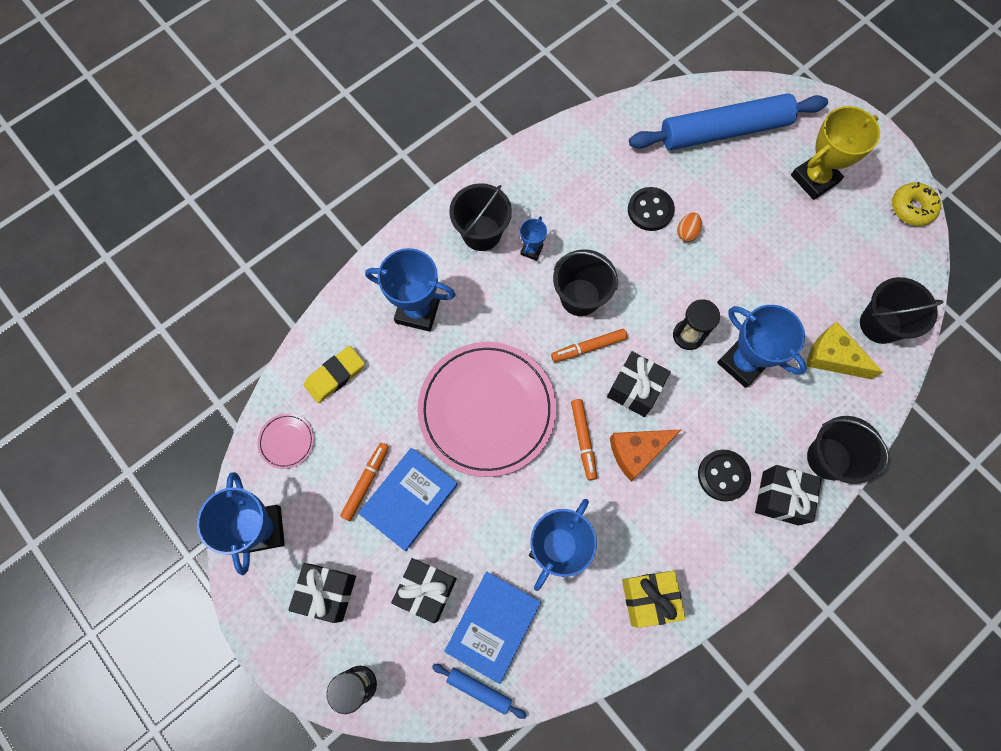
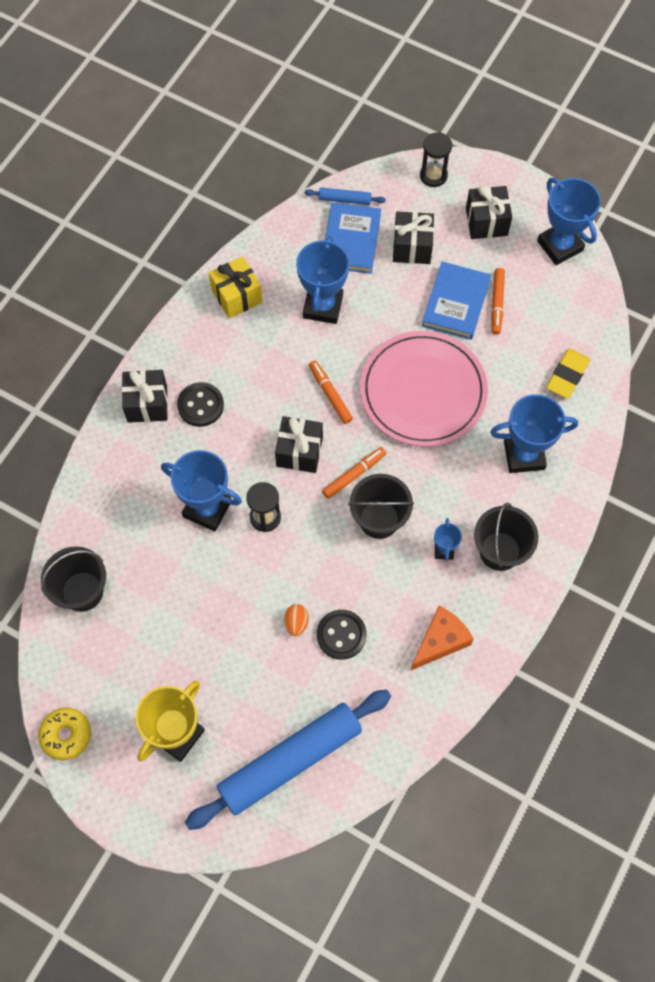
camera: 160 degrees right, 5 degrees down
(286, 441) = (578, 312): pink plate -> none
(637, 452) = (280, 400): orange cheese -> orange cheese (440, 641)
(828, 458) = (111, 450): black bucket -> none
(832, 357) = (123, 543): yellow cheese -> none

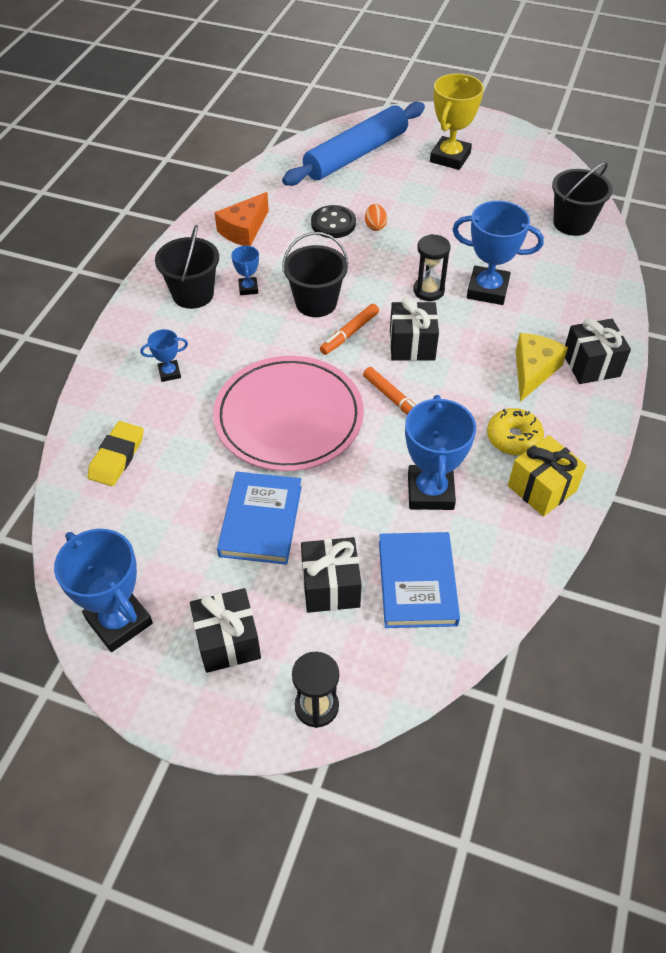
camera: 170 degrees right, 15 degrees down
(66, 735) = (536, 148): yellow donut -> yellow donut (513, 438)
(200, 405) = (533, 371): black button -> yellow cheese
(345, 199) = (442, 643): blue rolling pin -> none
(497, 304) = (206, 527): orange marker -> none
(524, 455) = (169, 373): blue trophy -> blue trophy, size x0.50

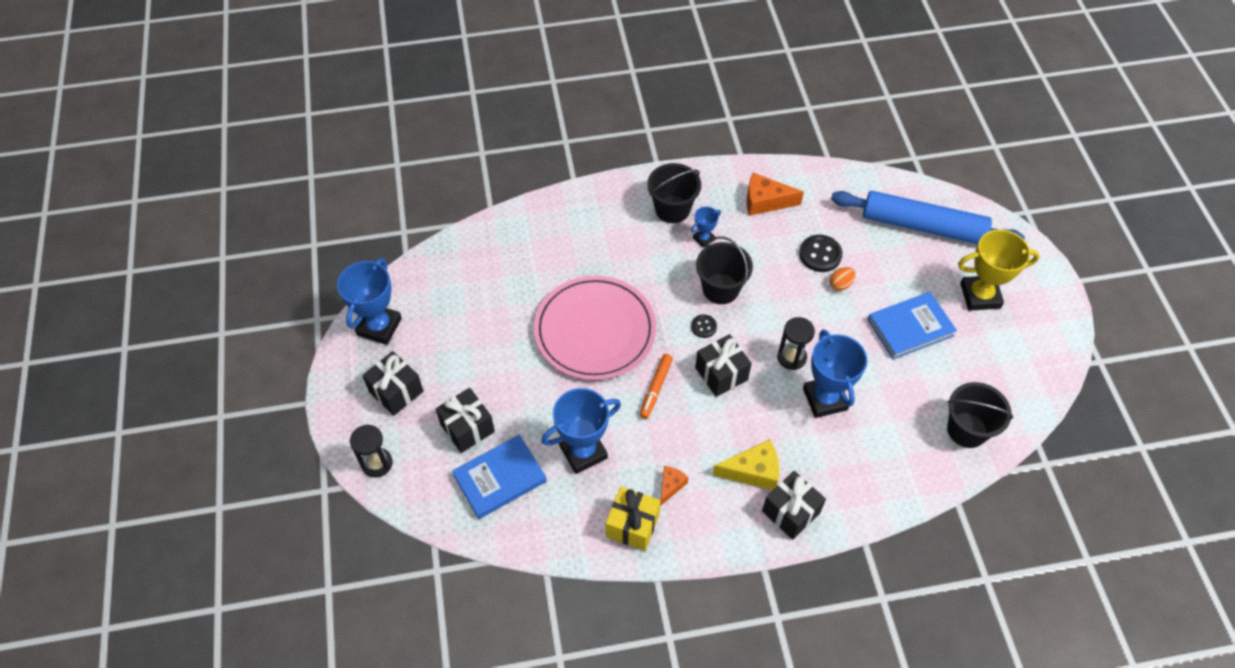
camera: 60 degrees right, 5 degrees up
(117, 457) = (498, 253): yellow eraser -> none
(169, 373) = (587, 239): blue trophy -> none
(261, 520) = (496, 361): blue book -> blue book (910, 328)
(349, 333) = (703, 327): orange marker -> black button
(513, 438) = (671, 486): yellow donut -> orange cheese

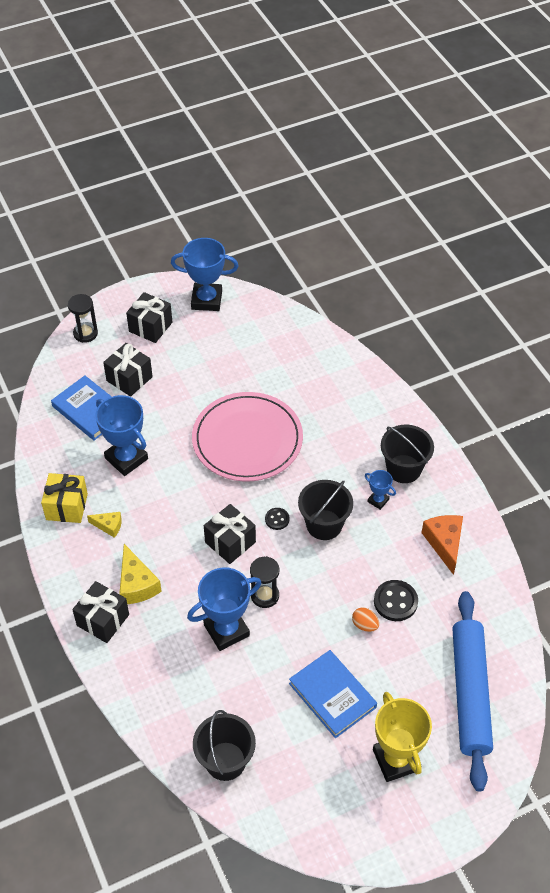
camera: 75 degrees right, 5 degrees down
(656, 388) = (201, 496): orange marker -> none
(671, 486) = (109, 526): orange cheese -> yellow cheese

